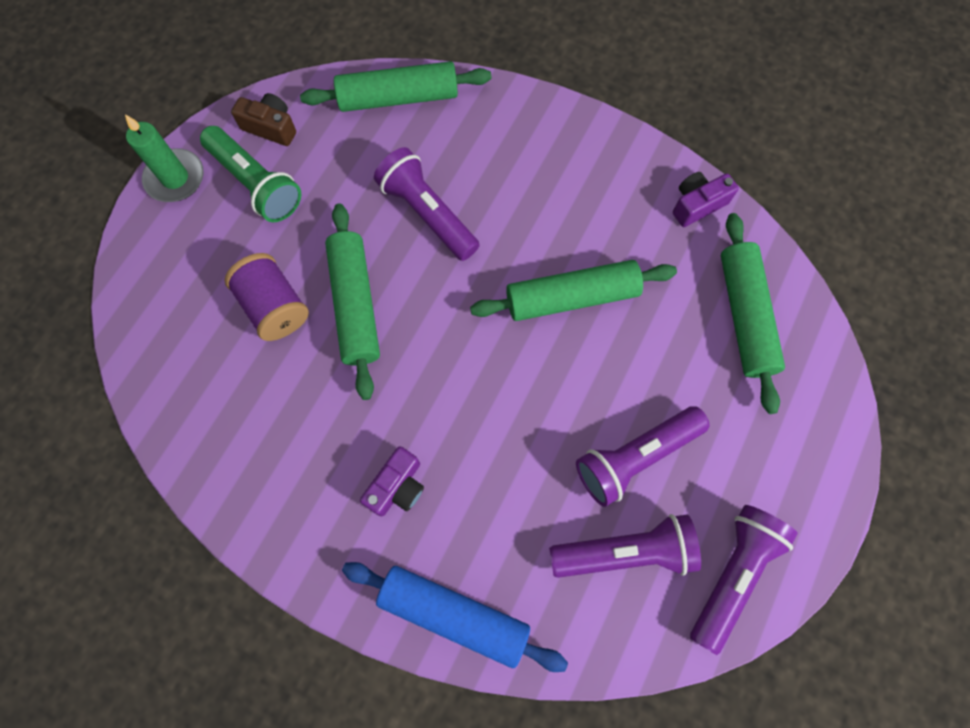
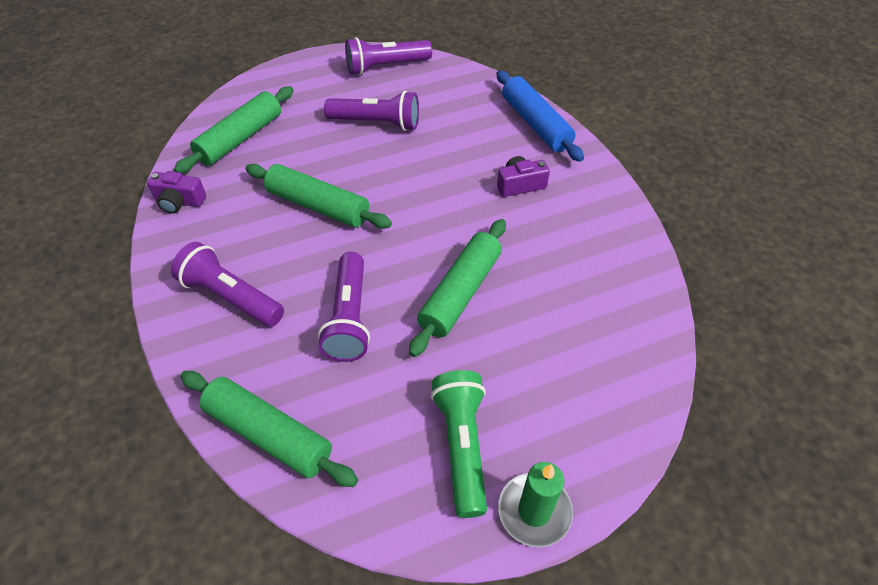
camera: 140 degrees left, 20 degrees down
(271, 127) = (404, 496): brown camera -> none
(274, 307) = (521, 331): purple spool -> none
(625, 551) = (425, 98): purple flashlight -> purple flashlight (231, 297)

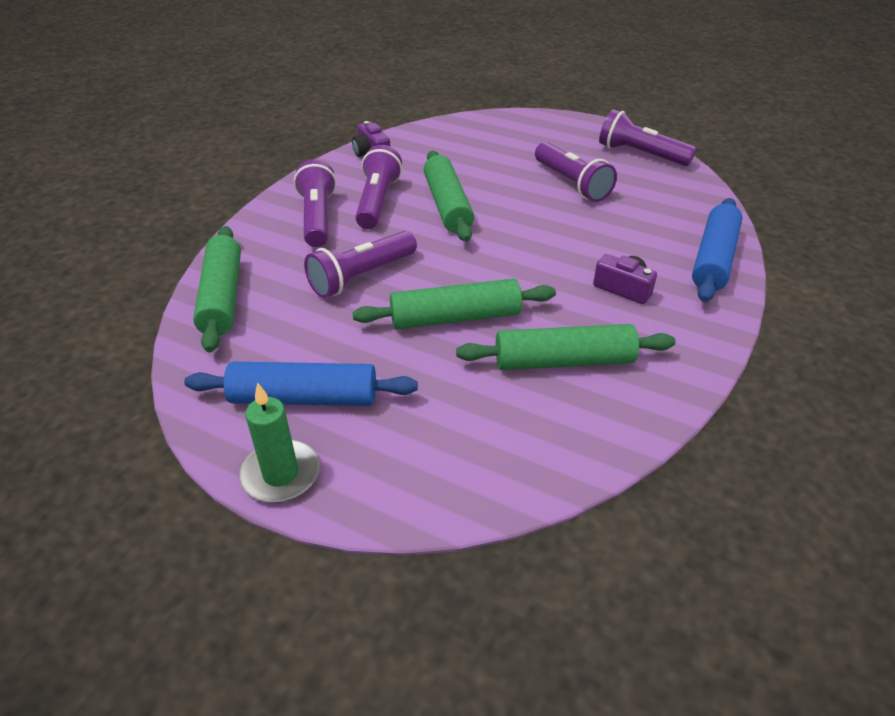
camera: 50 degrees right, 10 degrees down
(240, 138) = (461, 141): green rolling pin -> green rolling pin (564, 361)
(258, 243) = (377, 201): none -> purple flashlight
(462, 446) = (304, 398): green flashlight -> blue rolling pin

